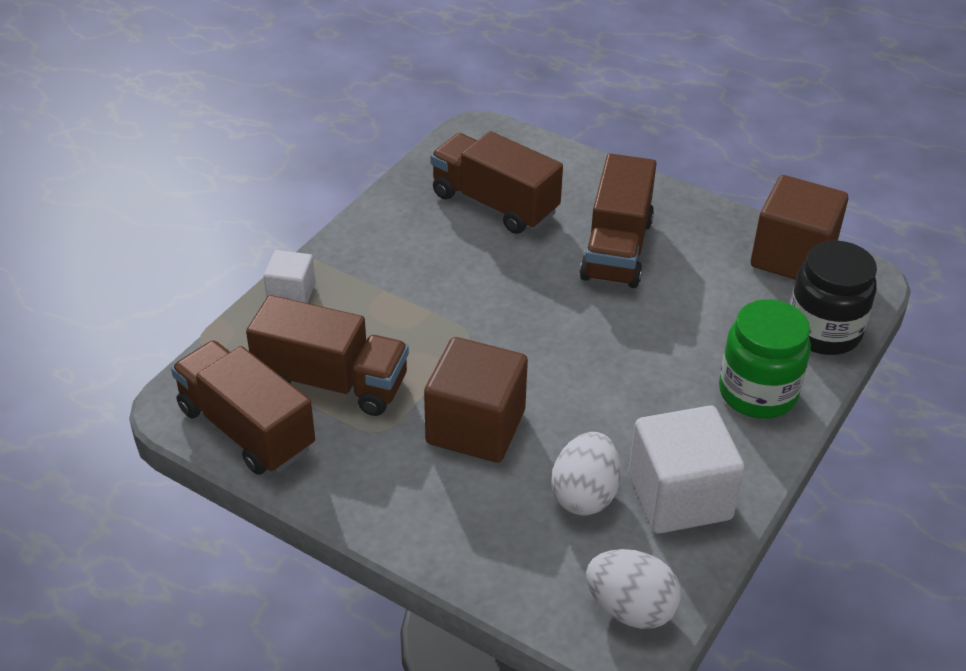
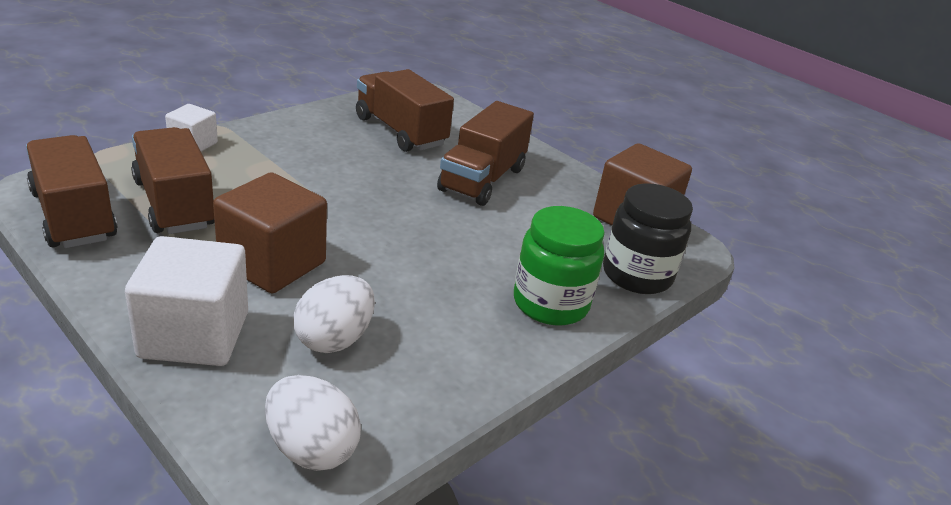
camera: 10 degrees right, 10 degrees down
(331, 382) = (174, 204): brown truck -> brown truck turned 150 degrees counterclockwise
(679, 496) = (426, 364): white cube -> white cube (194, 335)

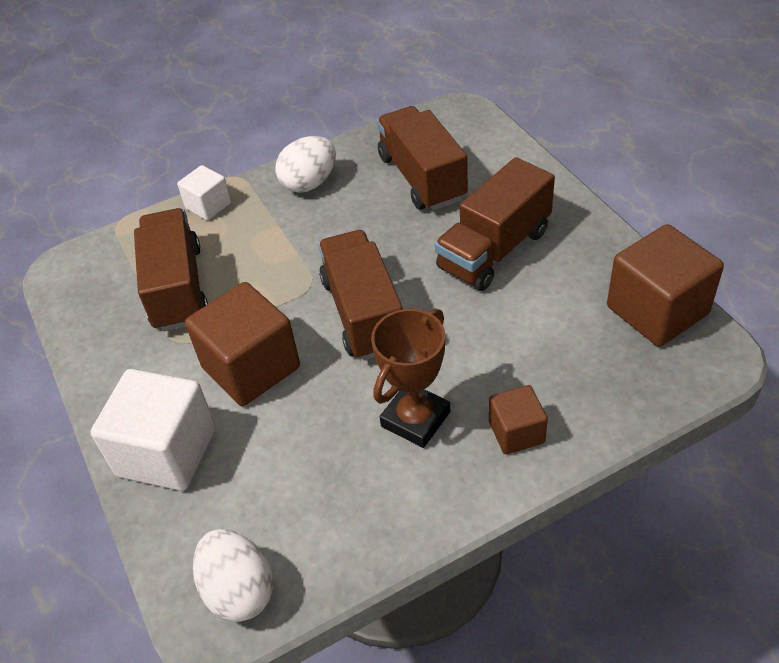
camera: 25 degrees right, 15 degrees up
(74, 216) = (90, 303): brown truck -> brown truck (363, 313)
(334, 339) = (287, 465): white egg -> white egg (309, 183)
(453, 297) = (415, 419): none -> brown trophy
(550, 303) = (516, 432): green jar -> brown cube
(637, 275) = (630, 396): black jar -> none

